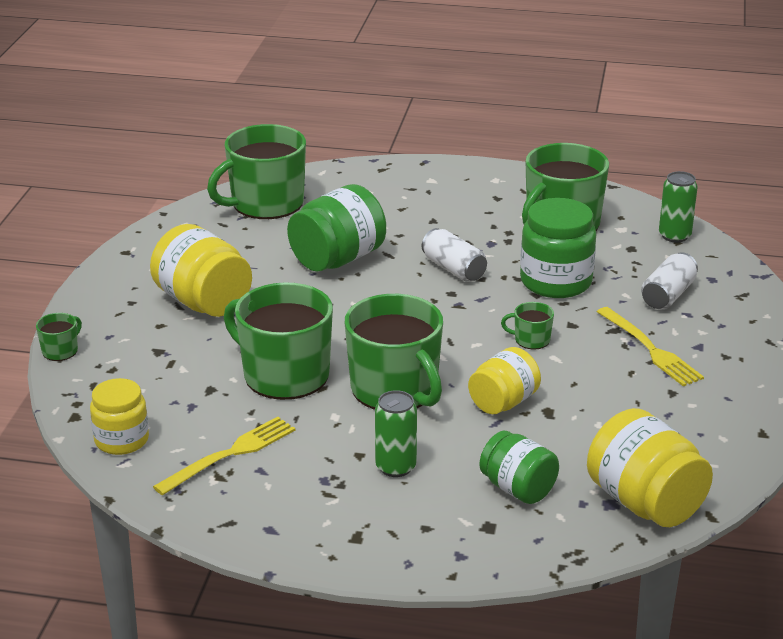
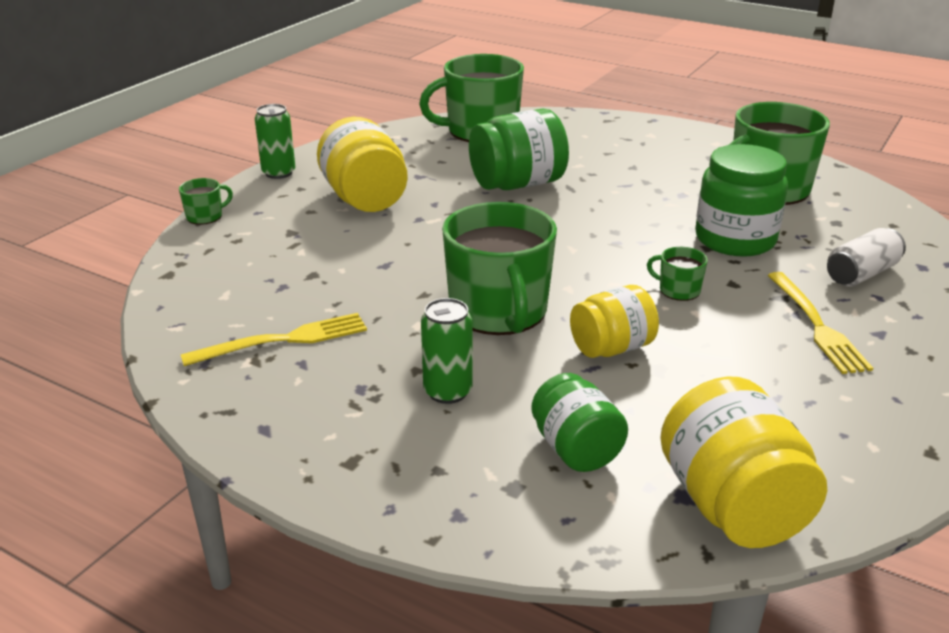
camera: 20 degrees right, 0 degrees up
(122, 440) = (191, 304): yellow jar -> none
(284, 375) = (394, 275): green mug -> none
(453, 269) = (630, 211): white can -> none
(674, 236) = (892, 218): green can -> green can (279, 173)

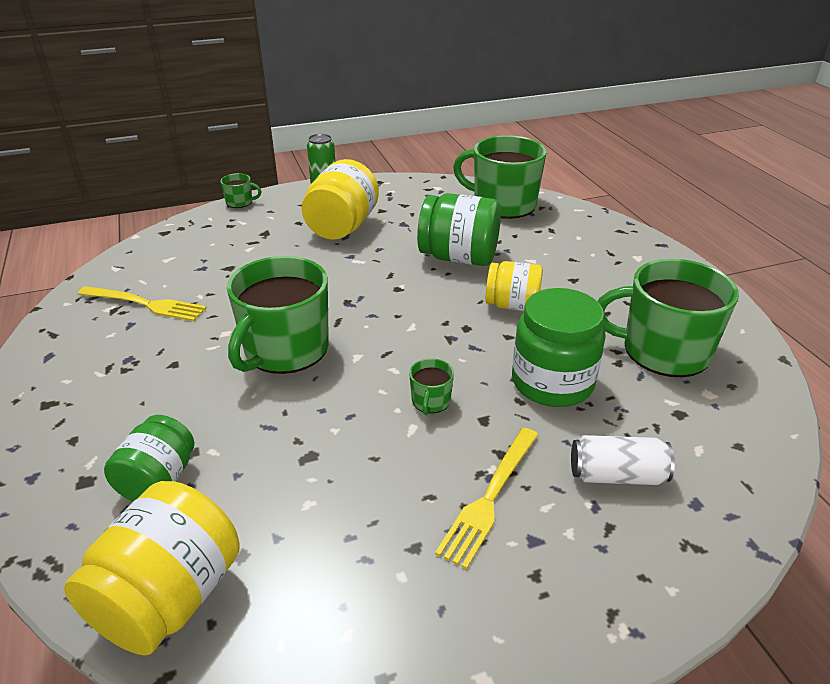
camera: 40 degrees right, 5 degrees up
(447, 392) = (163, 390): green can -> none
(611, 348) = (305, 420): yellow jar -> yellow jar (512, 305)
(678, 290) = (430, 401): green mug -> green mug turned 150 degrees counterclockwise

